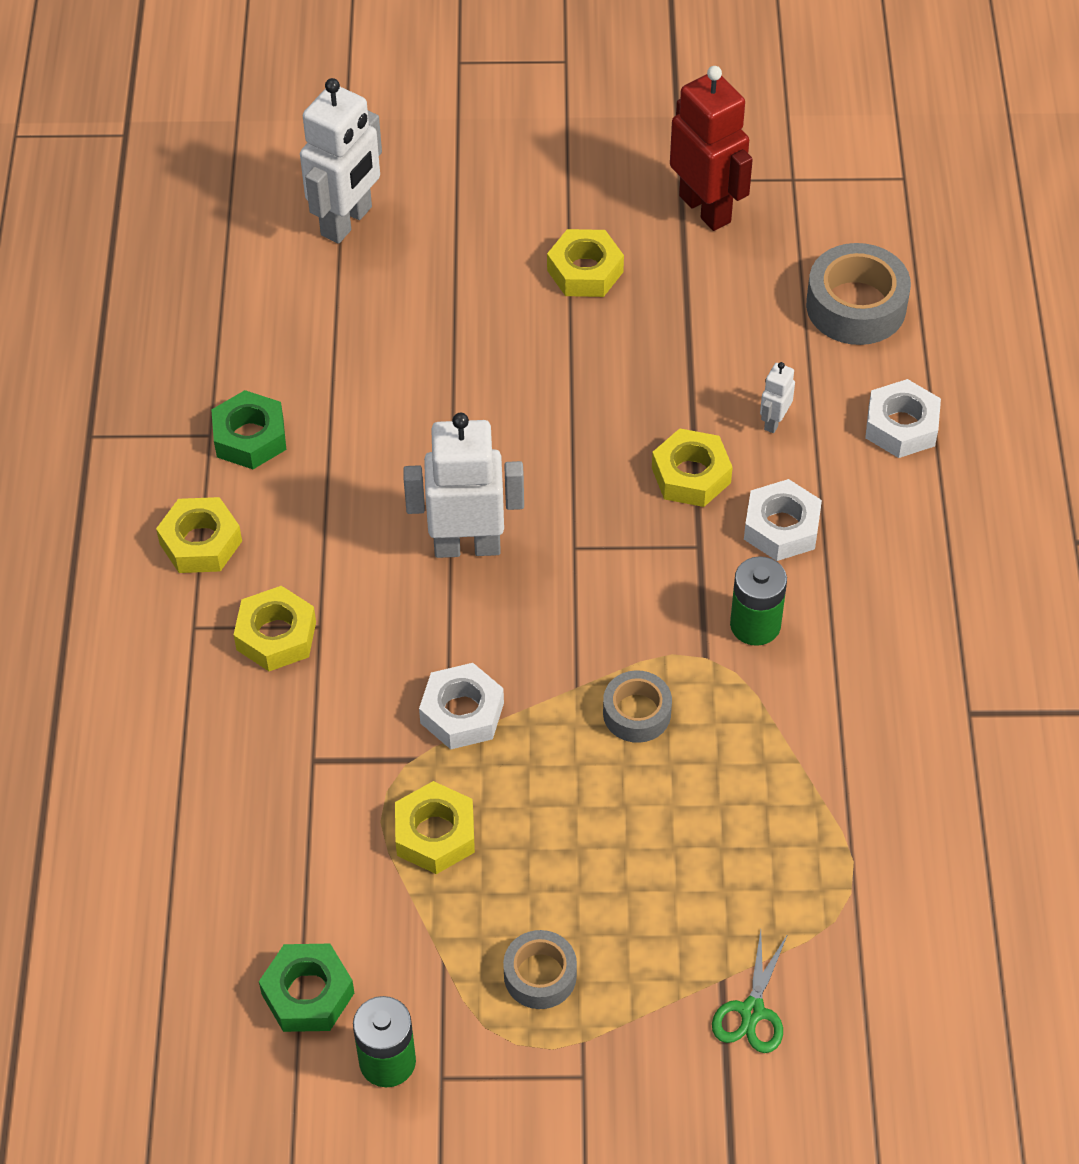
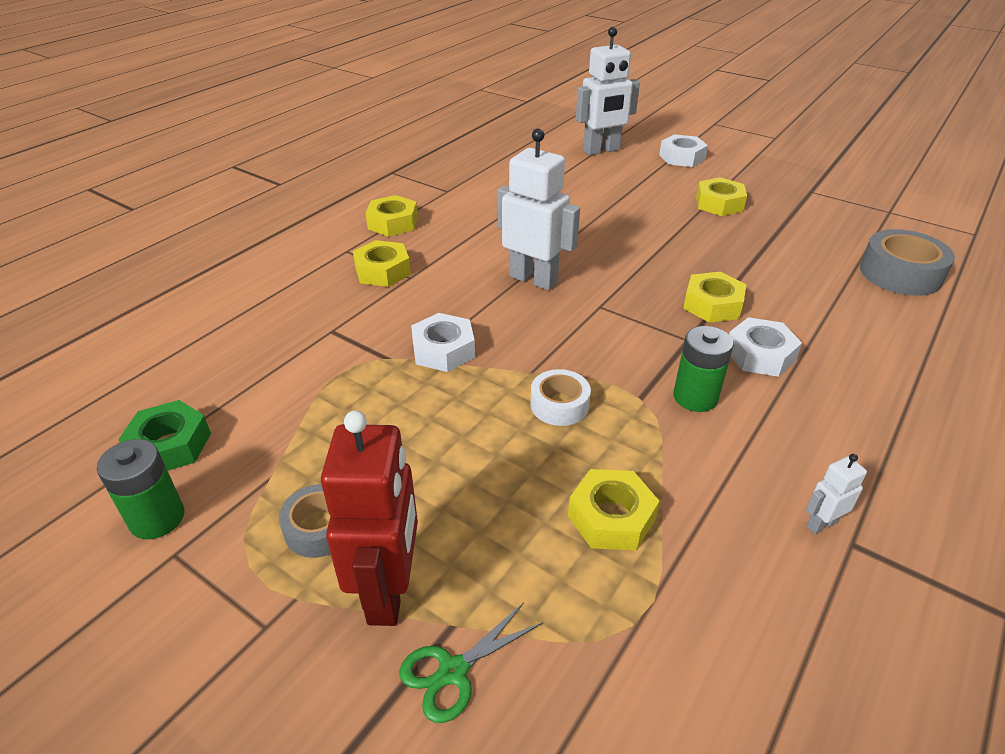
camera: 35 degrees right, 15 degrees down
(250, 437) = (465, 198): green nut -> none
(435, 834) = (353, 402): yellow nut -> yellow nut (611, 517)
(637, 713) = (559, 405): grey tape -> white tape
(705, 208) = (819, 205): red robot -> red robot (389, 591)
(774, 421) = (796, 303): white robot -> white robot (821, 524)
(901, 426) = (899, 341): white nut -> white nut (682, 157)

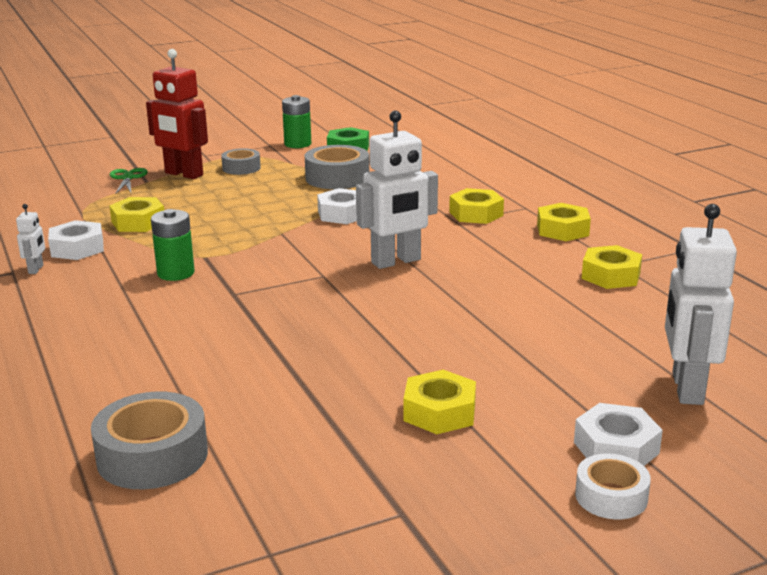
camera: 120 degrees right, 15 degrees down
(318, 402) = (337, 178): none -> grey tape
(559, 405) = (237, 232): white tape -> white tape (611, 496)
(712, 305) = (259, 321): yellow nut -> yellow nut (611, 275)
(760, 355) = (174, 313): white nut -> white nut (77, 248)

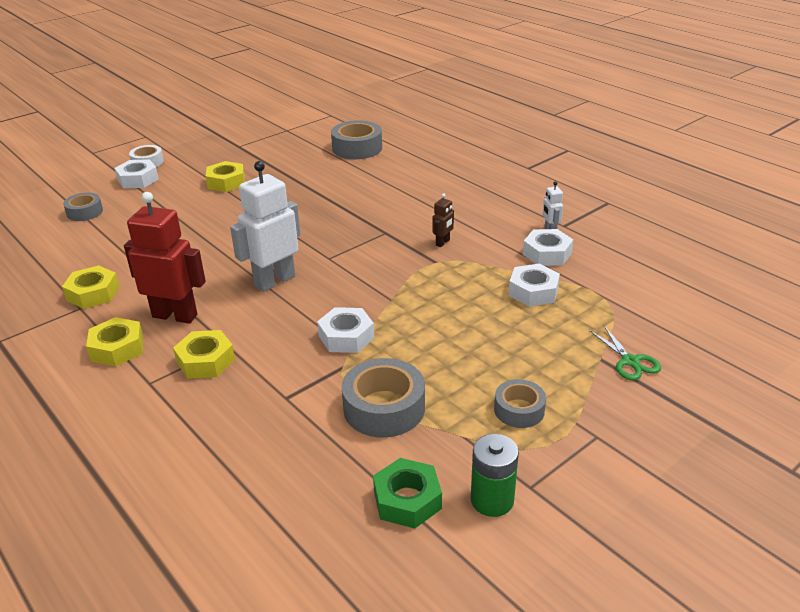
camera: 165 degrees right, 10 degrees up
(138, 222) = (533, 291): yellow nut -> white nut
(176, 273) = (443, 243): green battery -> brown robot
(183, 174) = (575, 381): red robot -> red robot (175, 316)
(686, 388) = (85, 212): white robot -> grey tape

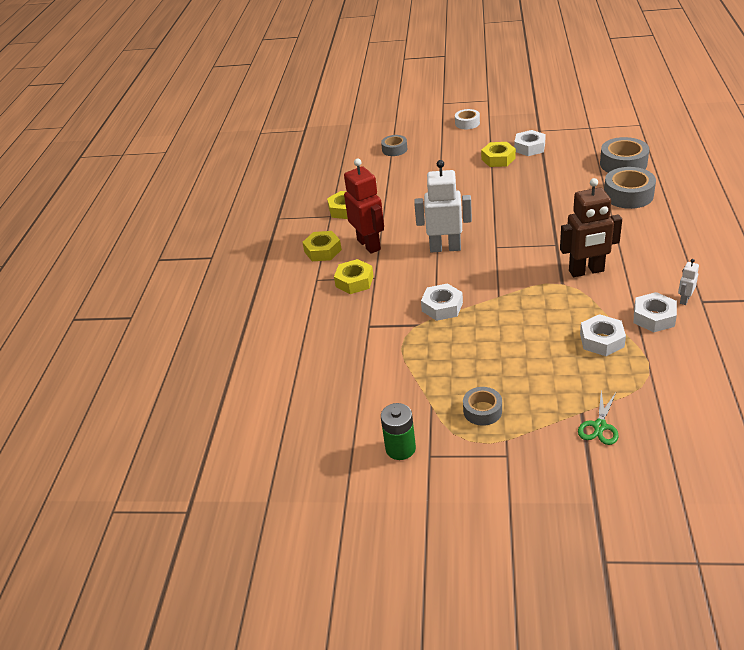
camera: 50 degrees right, 5 degrees up
(138, 179) = (447, 135): white nut -> white nut (529, 147)
(384, 408) = (410, 362): grey tape -> grey tape (628, 195)
(407, 500) = (360, 419): green nut -> none
(443, 243) = (586, 271): brown robot -> brown robot, size x2.22

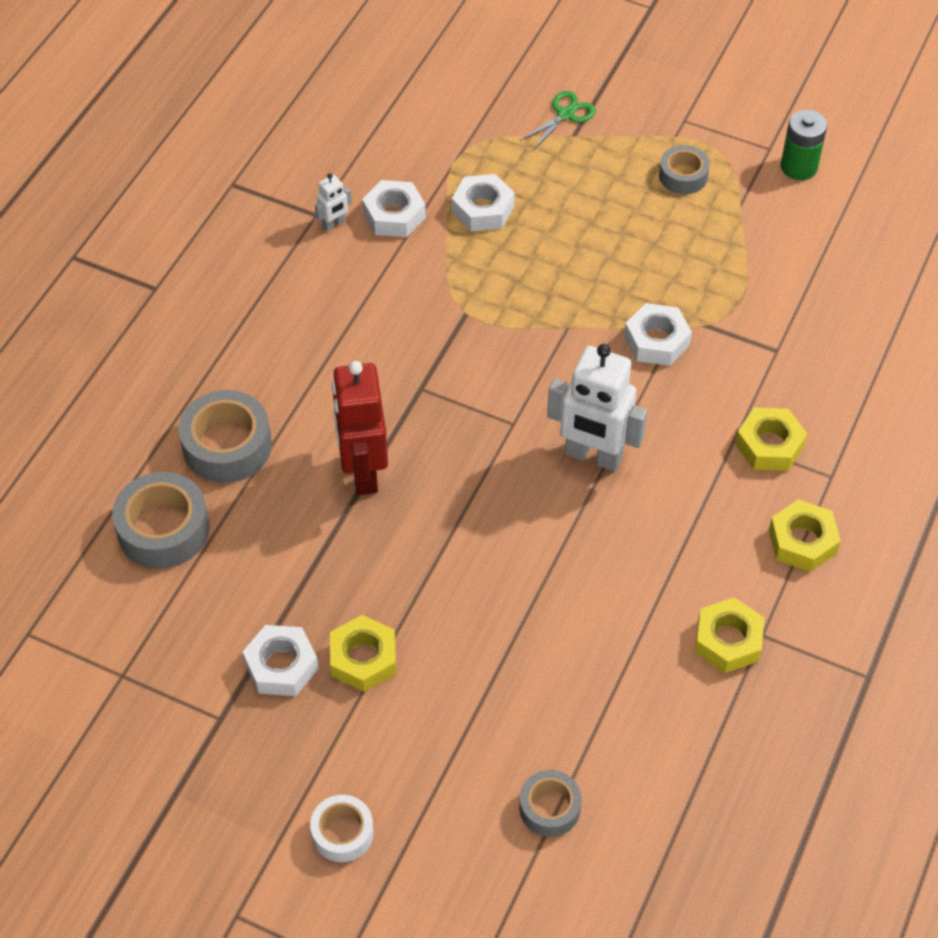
camera: 165 degrees left, 15 degrees up
(369, 244) = (716, 520): red robot -> red robot (363, 472)
(586, 271) = (417, 320): brown robot -> none

